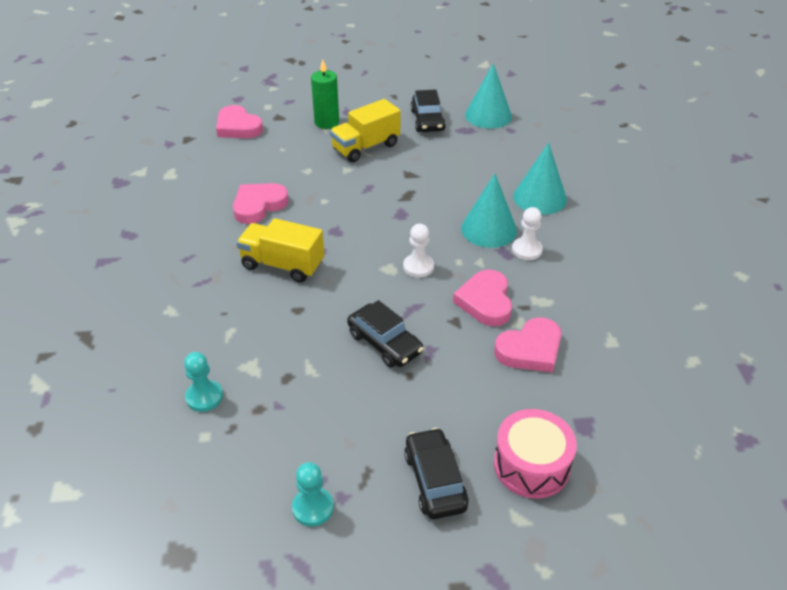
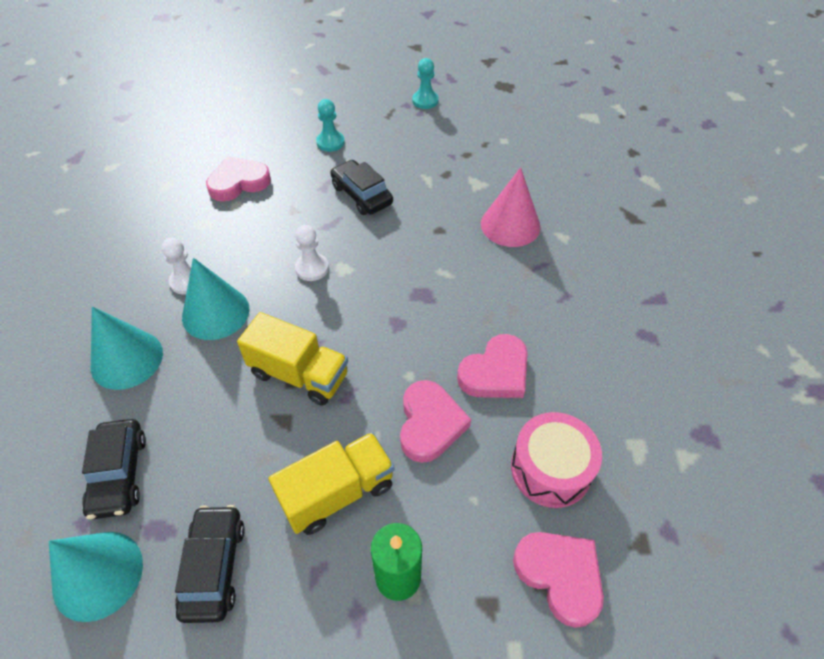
camera: 175 degrees left, 10 degrees up
(204, 397) = (510, 164): turquoise pawn -> turquoise pawn (330, 142)
(222, 319) = (510, 225): none -> pink cone
(282, 265) = (457, 280): yellow truck -> yellow truck (299, 374)
(435, 481) = (344, 109): black car -> black car (119, 474)
(485, 301) = (258, 226): pink heart -> pink heart (430, 424)
(531, 465) = (277, 113): pink drum -> pink drum (550, 469)

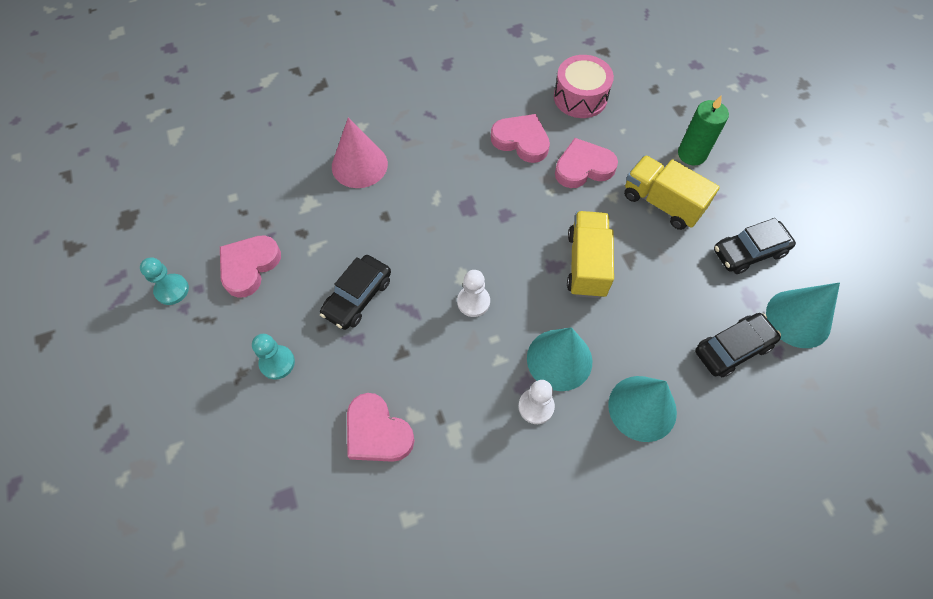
camera: 110 degrees left, 10 degrees up
(560, 576) = (643, 82): pink heart -> pink heart (249, 266)

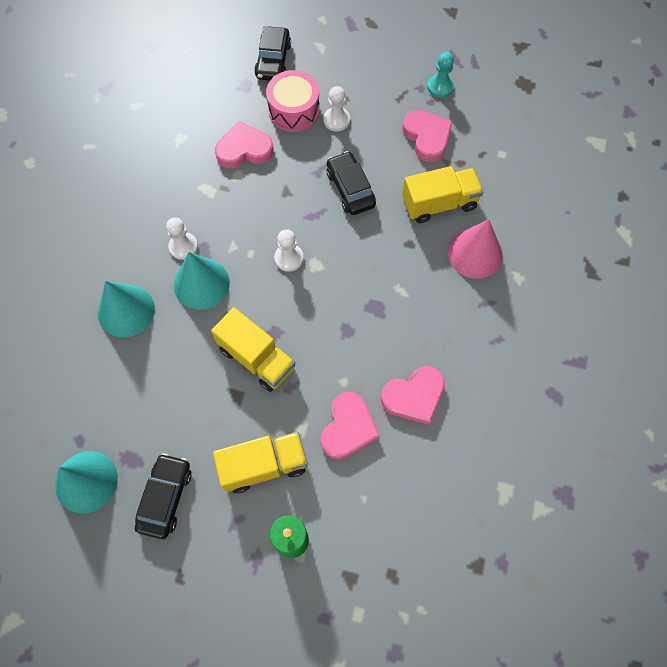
camera: 125 degrees right, 5 degrees up
(277, 363) = (336, 120): turquoise pawn -> white pawn
(324, 216) = (439, 203): none -> yellow truck
(580, 97) = (430, 490): pink drum -> pink drum (294, 110)
(732, 348) = (109, 408): black car -> black car (273, 60)

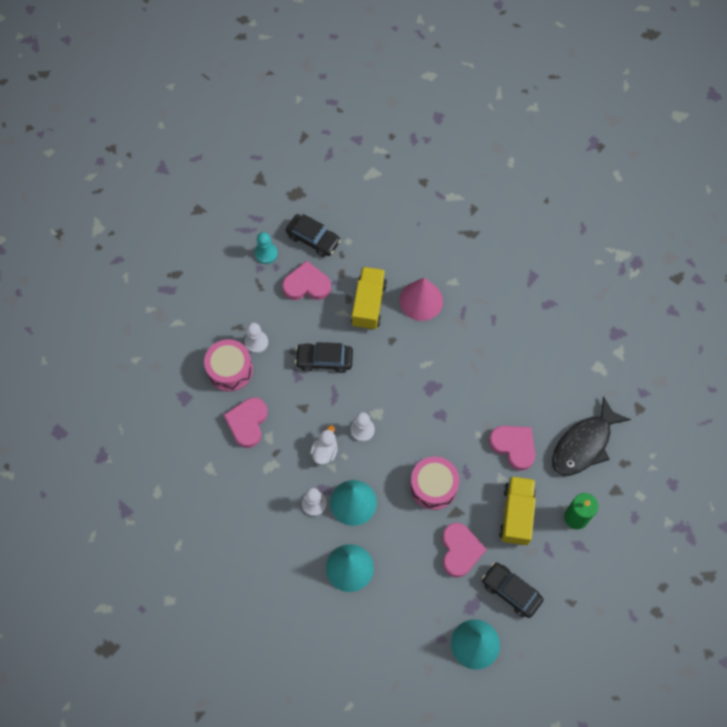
camera: 65 degrees left, 0 degrees up
(247, 232) = (325, 451): none -> white duck
(257, 358) = (433, 486): yellow truck -> pink drum
(273, 60) = (171, 365): black car -> black car (313, 239)
(392, 513) = (584, 444): none -> black fish
(414, 396) = (510, 393): pink heart -> pink heart (460, 551)

